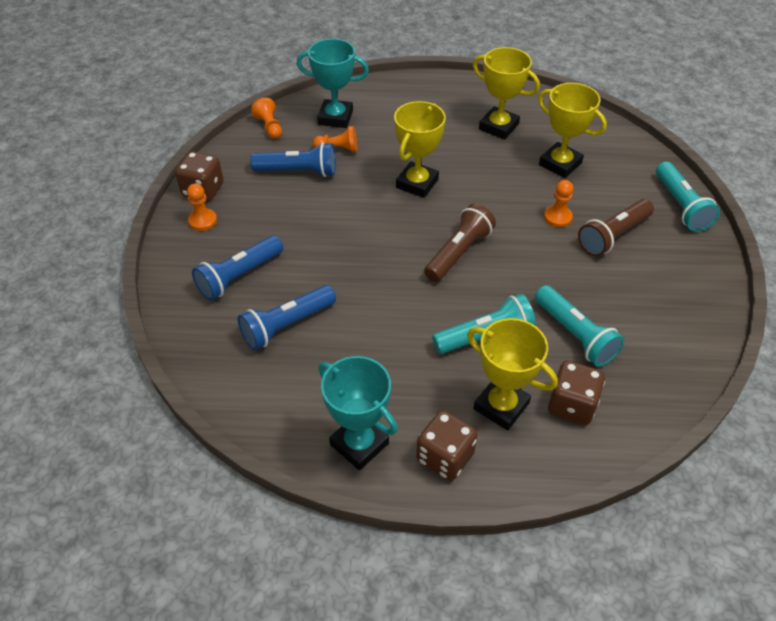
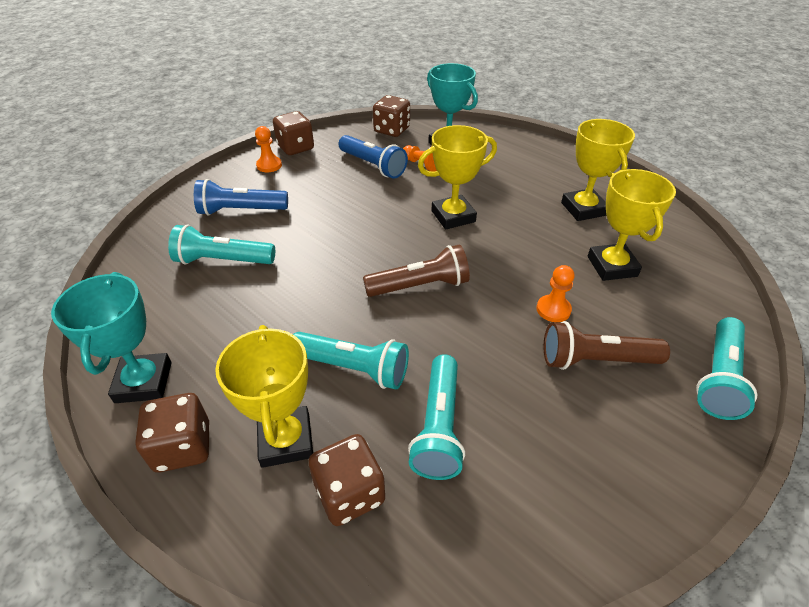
camera: 40 degrees right, 5 degrees down
(269, 127) = (392, 130): orange pawn -> brown dice
(286, 325) = (223, 260): blue flashlight -> turquoise flashlight

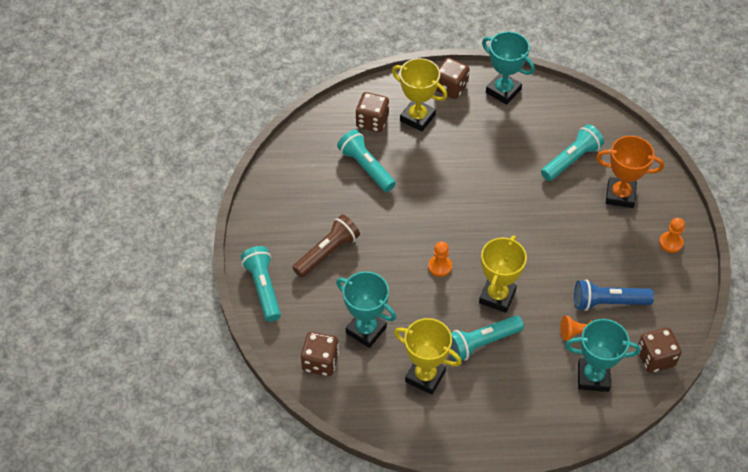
camera: 135 degrees right, 10 degrees up
(241, 210) = (620, 195): blue flashlight -> orange trophy
(295, 148) = (685, 275): brown dice -> brown dice (320, 362)
(353, 368) = (429, 162): turquoise flashlight -> turquoise flashlight (481, 343)
(420, 286) = (453, 228): brown flashlight -> none
(553, 309) = (372, 268): orange pawn -> orange pawn (440, 266)
(612, 266) = (366, 330): yellow trophy -> turquoise trophy

